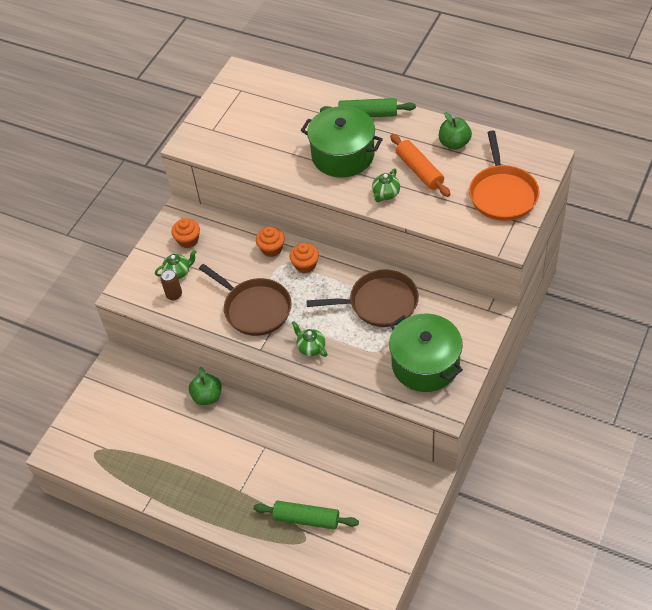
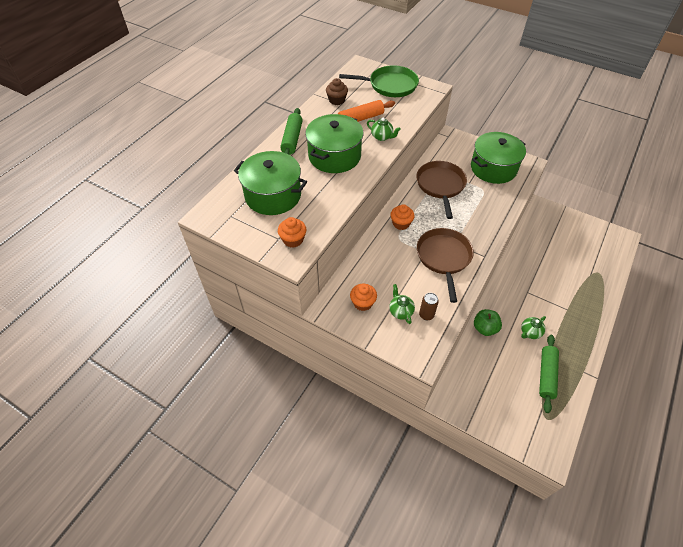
camera: 90 degrees left, 0 degrees up
(255, 309) = (444, 257): brown pan -> brown pan turned 45 degrees counterclockwise
(271, 249) = (381, 243): orange cupcake -> orange cupcake (293, 240)
(272, 115) = (273, 195): none -> green pot
(306, 519) = (582, 271): green rolling pin -> green rolling pin (546, 375)
(311, 348) = (482, 225): green teapot -> green teapot (530, 332)
(454, 143) = (337, 100): green apple -> brown cupcake
(502, 194) = (390, 85): orange pan -> green pan

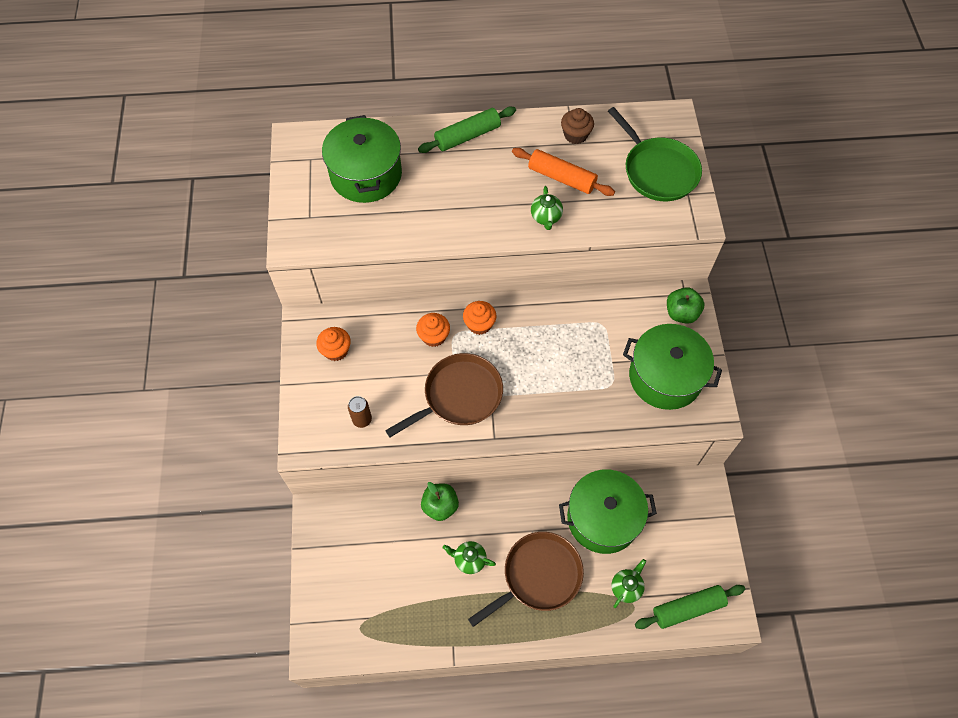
camera: 55 degrees right, 10 degrees up
(293, 240) = (317, 230): orange cupcake -> orange cupcake (434, 336)
(334, 156) = (472, 191): green pot -> green pot (603, 518)
(400, 311) = (349, 392): green teapot -> green teapot (626, 587)
(440, 185) = (580, 332): brown pan -> brown pan (538, 576)
(459, 143) = (681, 313): none -> green apple
(546, 375) = (419, 604): green rolling pin -> green rolling pin (688, 608)

